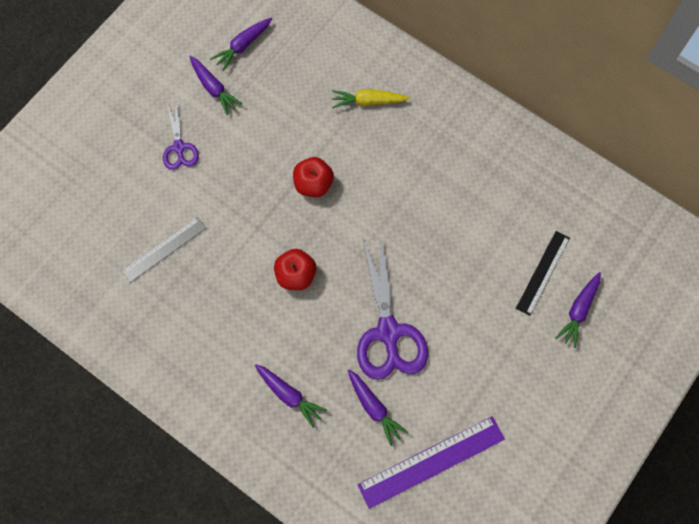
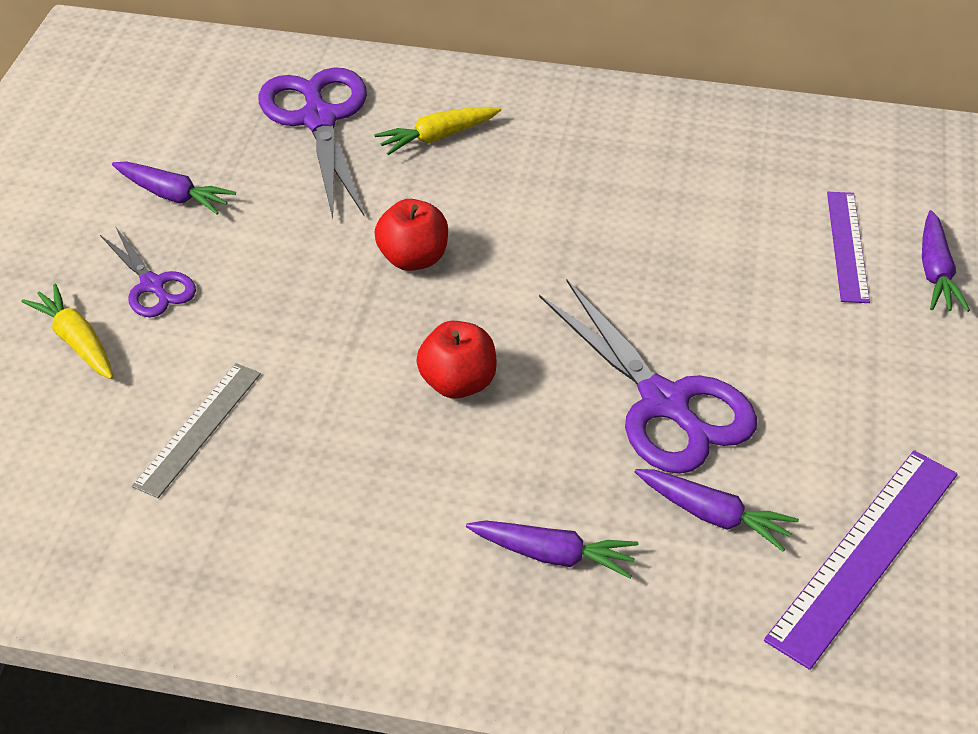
camera: 25 degrees left, 25 degrees down
(130, 169) = (76, 341): none -> yellow carrot
(243, 46) = (194, 133): purple carrot -> none
(312, 62) = (319, 119): none -> purple scissors
(542, 272) = (847, 246): black ruler -> purple ruler

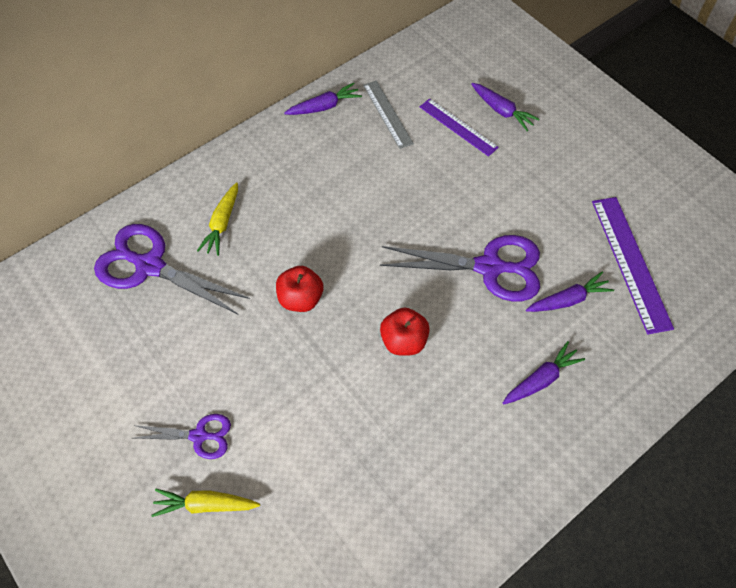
camera: 50 degrees left, 15 degrees up
(173, 195) = (136, 378): purple carrot -> purple carrot (324, 106)
(198, 429) = (330, 482): grey ruler -> grey ruler (387, 114)

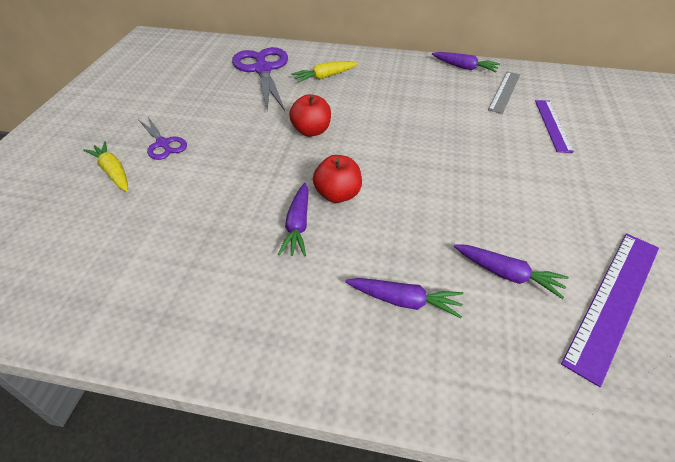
camera: 50 degrees right, 15 degrees down
(489, 267) = (464, 206): purple scissors -> none
(502, 111) = (606, 137): purple carrot -> purple carrot (298, 225)

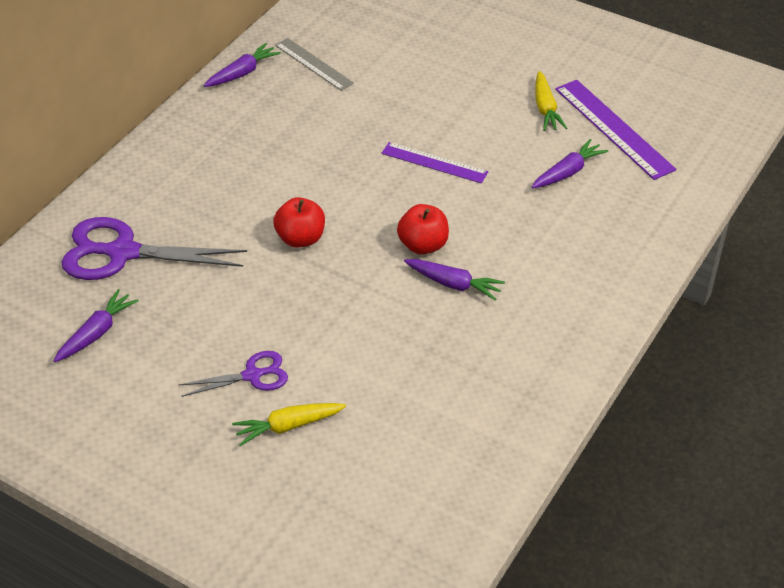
camera: 70 degrees left, 0 degrees up
(324, 77) = (183, 198): yellow carrot -> yellow carrot (545, 108)
(404, 301) = (570, 240): purple carrot -> purple carrot (97, 333)
(552, 125) = (393, 59): purple ruler -> purple ruler (434, 163)

